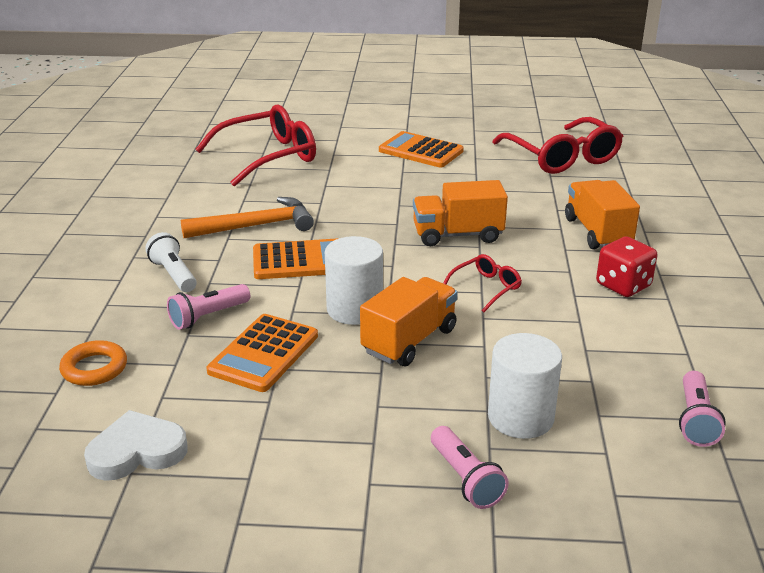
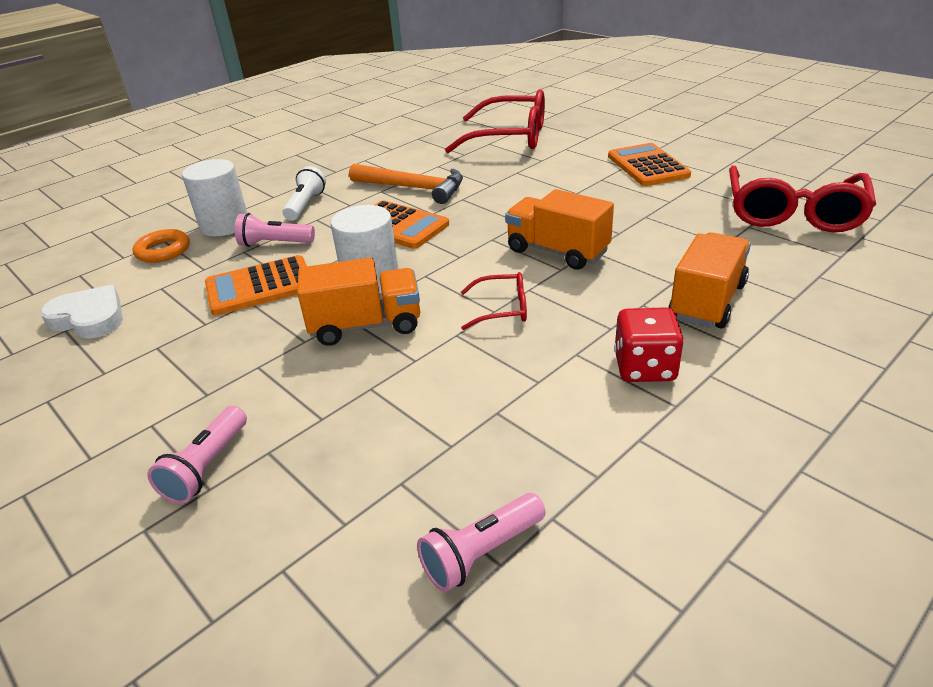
camera: 45 degrees right, 5 degrees up
(520, 417) = (333, 441): white cylinder -> white cylinder (224, 225)

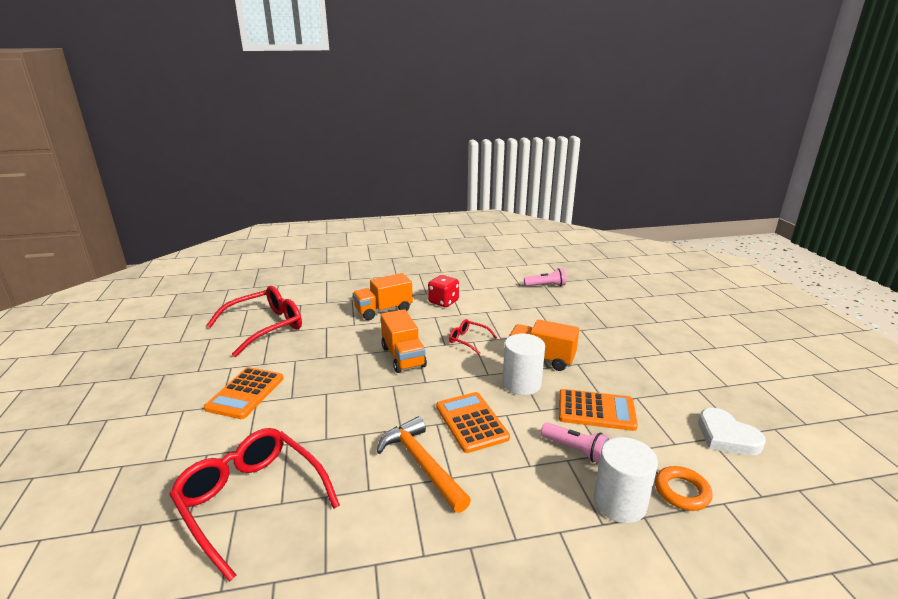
camera: 150 degrees left, 10 degrees down
(207, 467) = (633, 330): pink flashlight -> none
(305, 205) = (531, 493): white flashlight -> none

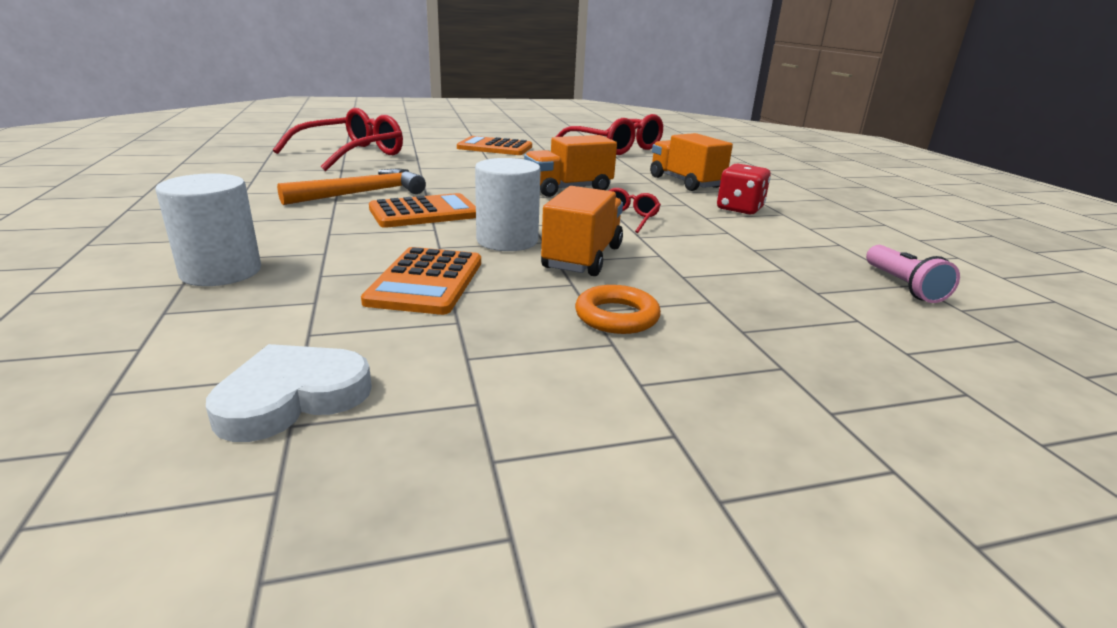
camera: 85 degrees right, 0 degrees up
(575, 450) = (340, 258): pink flashlight -> none
(682, 492) = (197, 317): orange ring -> orange ring (616, 316)

